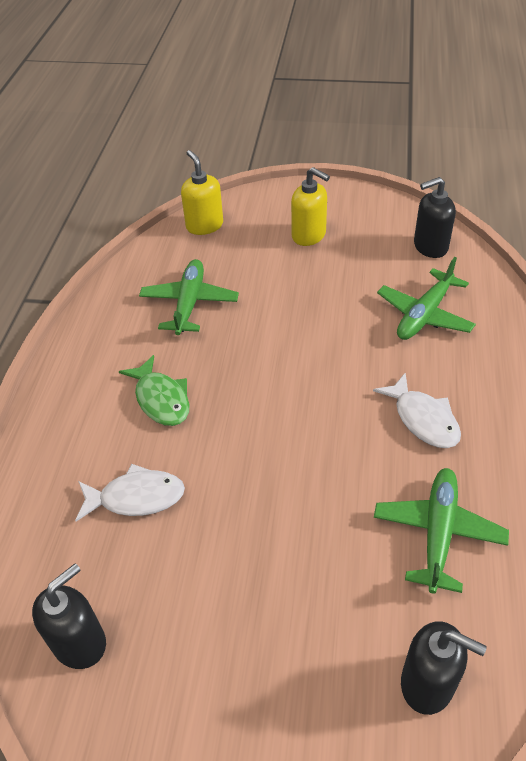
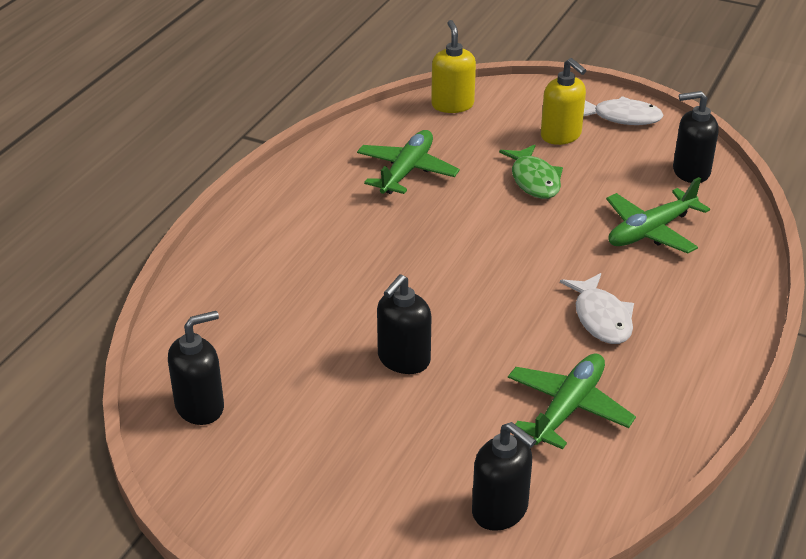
camera: 15 degrees right, 10 degrees down
(136, 497) = (290, 316): white fish -> white fish (622, 117)
(161, 399) = (345, 245): green fish -> green fish (534, 180)
(264, 519) = (403, 360): none -> black soap dispenser

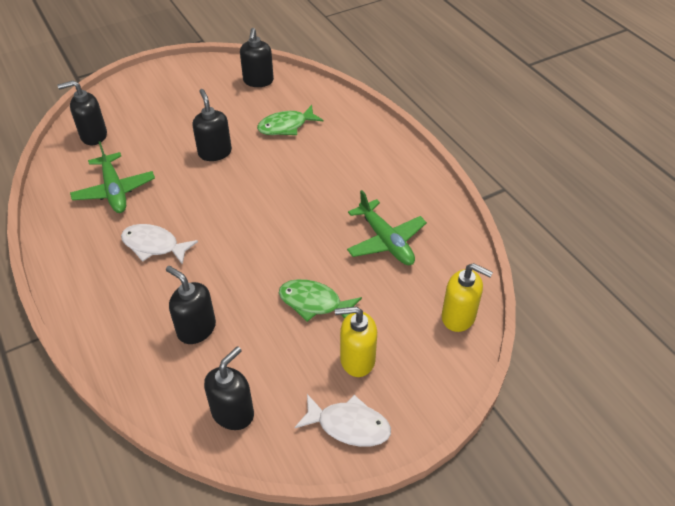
camera: 125 degrees right, 10 degrees up
(286, 324) = (286, 126): none -> green fish
(622, 117) = (348, 425): white fish -> white fish turned 120 degrees counterclockwise
(651, 231) = (196, 329): green plane -> black soap dispenser

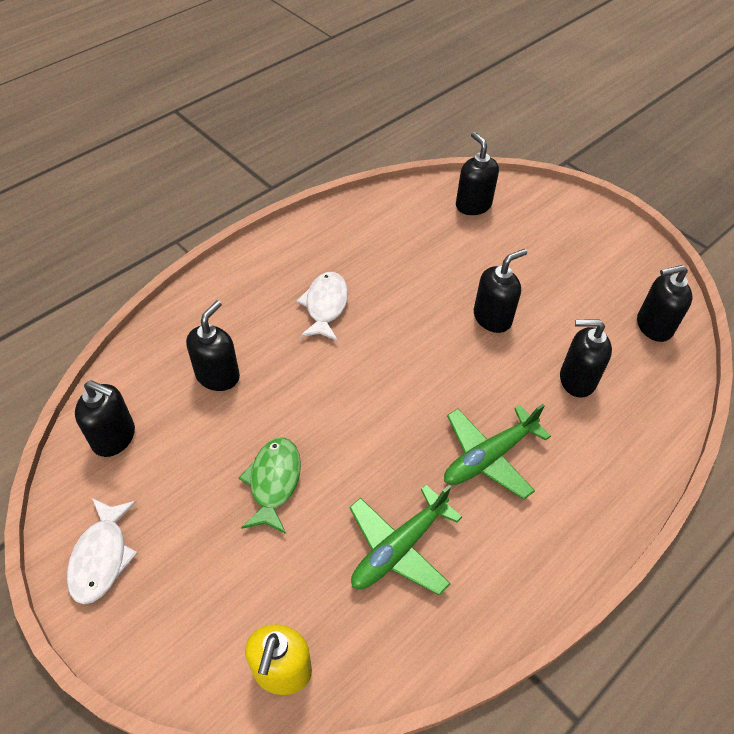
camera: 75 degrees right, 5 degrees up
(114, 190) = (396, 249): green plane -> green plane (489, 457)
(286, 126) = (576, 380): green fish -> black soap dispenser
(357, 359) = (194, 548): yellow soap dispenser -> none

